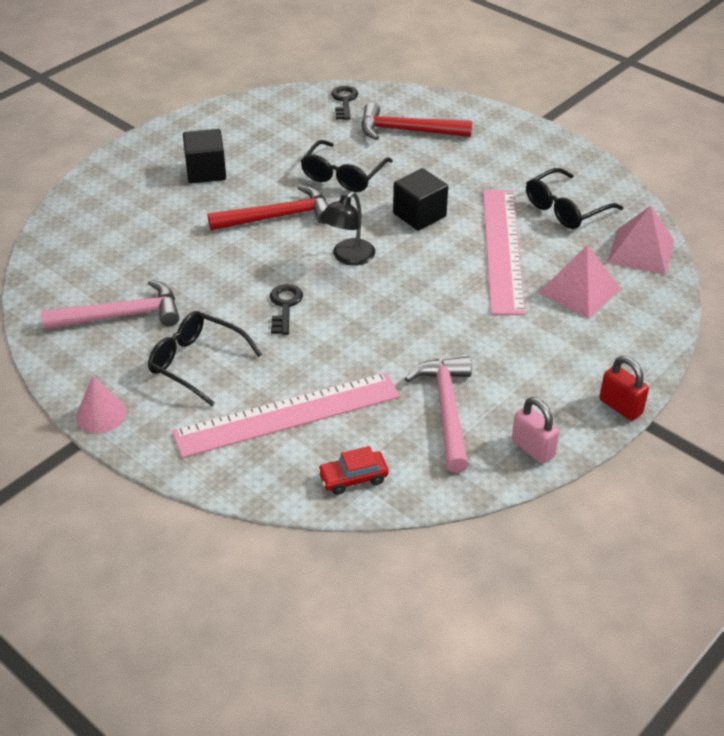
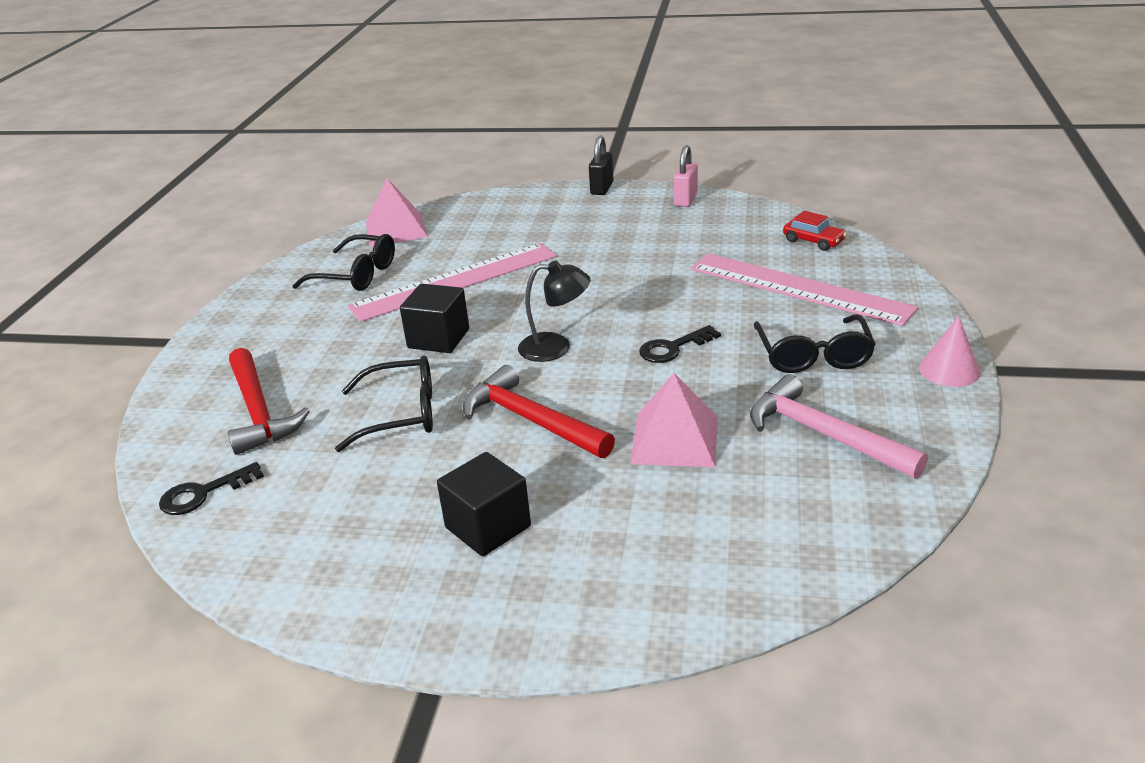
camera: 120 degrees left, 10 degrees down
(446, 410) = (694, 236): pink hammer -> none
(579, 290) = (480, 235): pink pyramid -> pink pyramid (674, 439)
(620, 407) = (602, 188): red padlock -> black padlock

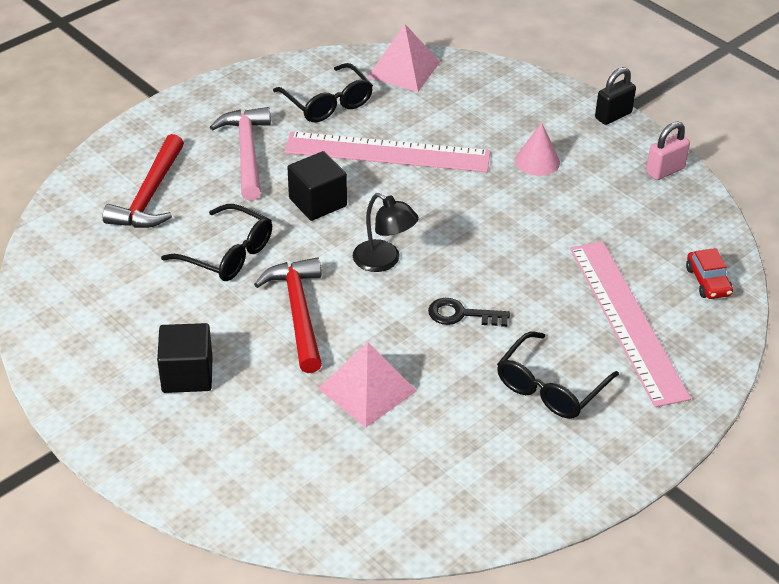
camera: 35 degrees right, 10 degrees up
(203, 493) = (64, 241): black key -> none
(823, 435) = (466, 453): pink hammer -> pink hammer (246, 153)
(949, 370) = (630, 466): pink cone -> pink cone (537, 161)

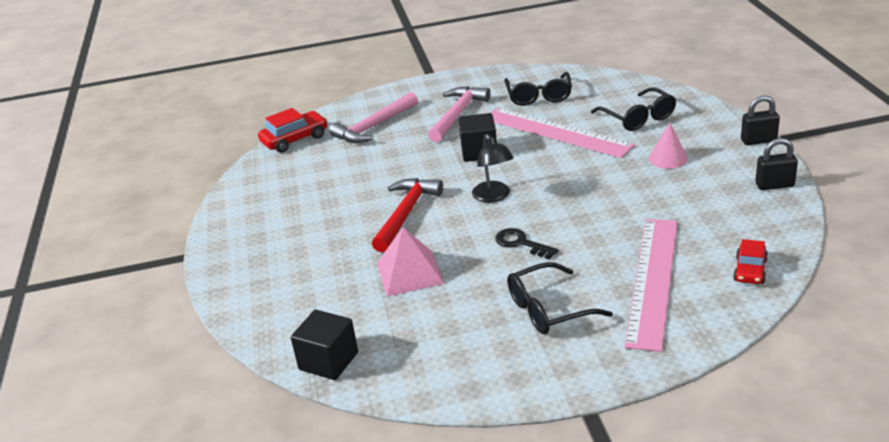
camera: 35 degrees right, 10 degrees down
(54, 240) = (295, 139): none -> red car
(150, 195) = (374, 126): red hammer -> pink hammer
(187, 374) = (301, 232): black cube -> black cube (328, 361)
(228, 254) = (391, 169): black glasses -> black glasses (638, 118)
(403, 69) = (612, 85): pink pyramid -> none
(665, 171) = (774, 185): pink padlock -> black padlock

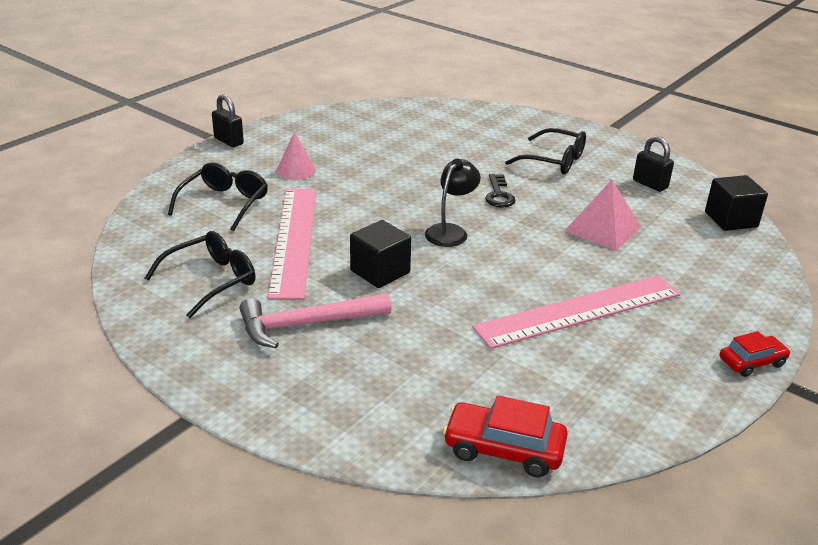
camera: 135 degrees left, 0 degrees up
(374, 126) = (398, 384): pink hammer -> none
(405, 214) = (536, 268): red hammer -> none
(652, 280) = (474, 137): pink ruler -> pink ruler (579, 311)
(750, 270) = (421, 112): red car -> red car (752, 362)
(774, 185) = (300, 123): black padlock -> black padlock (650, 184)

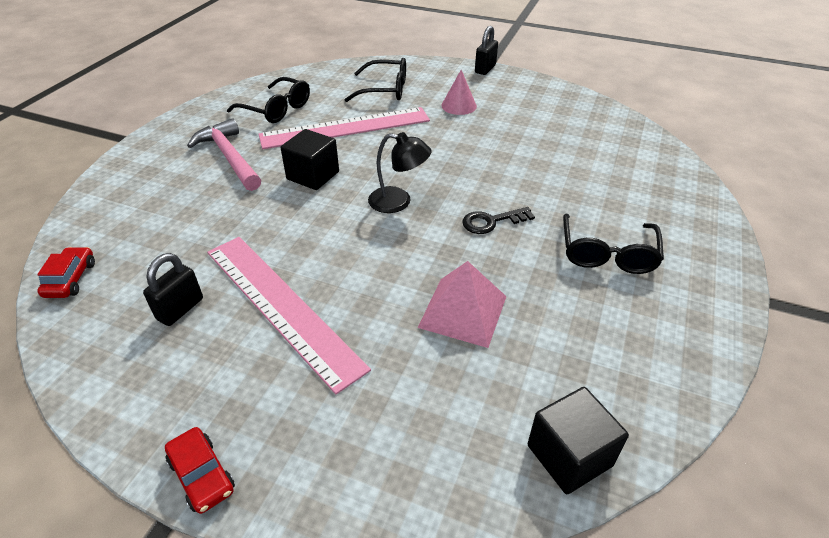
camera: 75 degrees right, 10 degrees up
(503, 449) = (70, 279): red car -> red car, size x0.65
(650, 184) = (614, 351): black padlock -> black padlock (180, 309)

